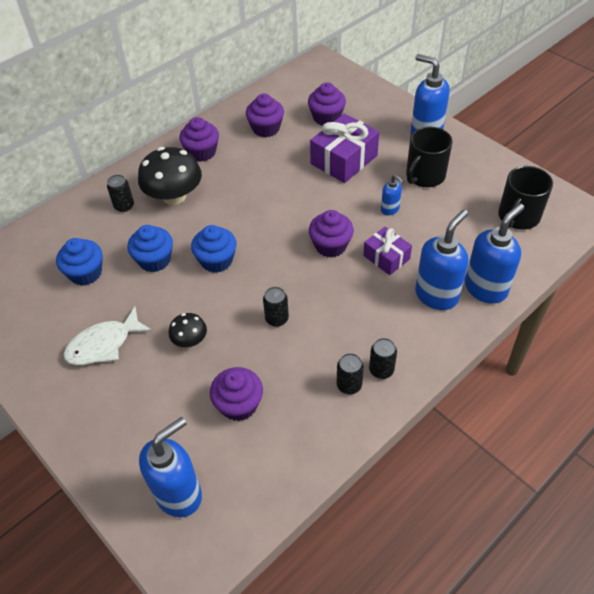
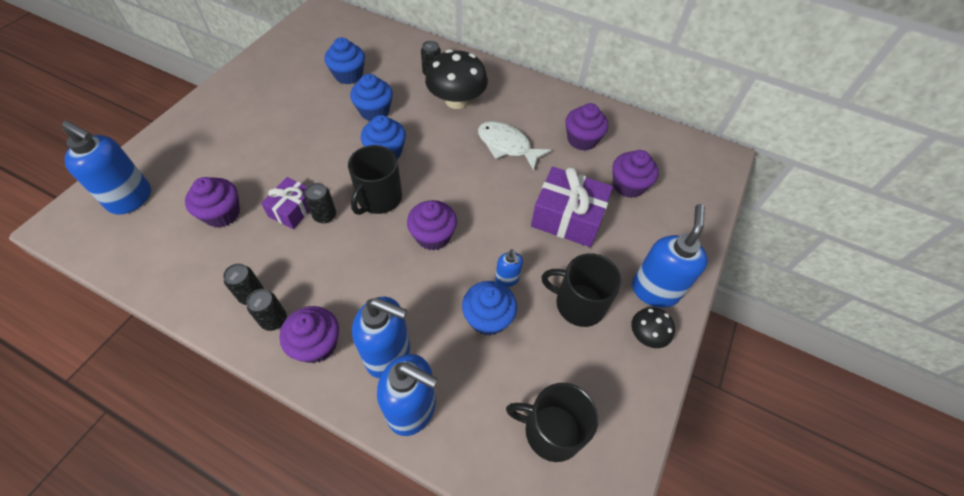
camera: 65 degrees right, 5 degrees up
(104, 344) = (275, 109): white fish -> white fish (507, 146)
(190, 340) = (289, 160): black mushroom -> black mushroom (647, 335)
(202, 152) = (523, 102): purple cupcake -> purple cupcake (316, 344)
(272, 275) = (379, 198): none -> black mug
(386, 257) = (432, 291): purple gift -> purple gift (293, 209)
(390, 209) = (507, 279): blue soap dispenser -> blue soap dispenser turned 45 degrees counterclockwise
(421, 229) = (488, 318): none -> blue cupcake

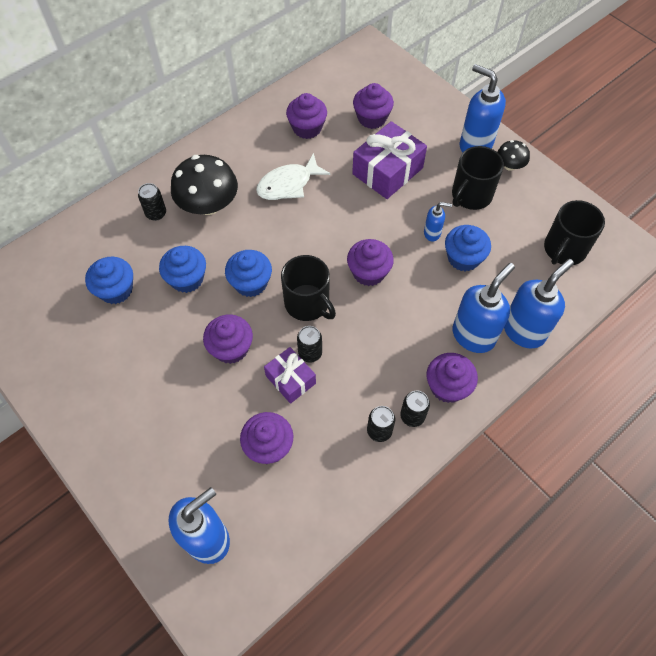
camera: 65 degrees left, 5 degrees up
(314, 159) = (231, 348): none -> purple cupcake

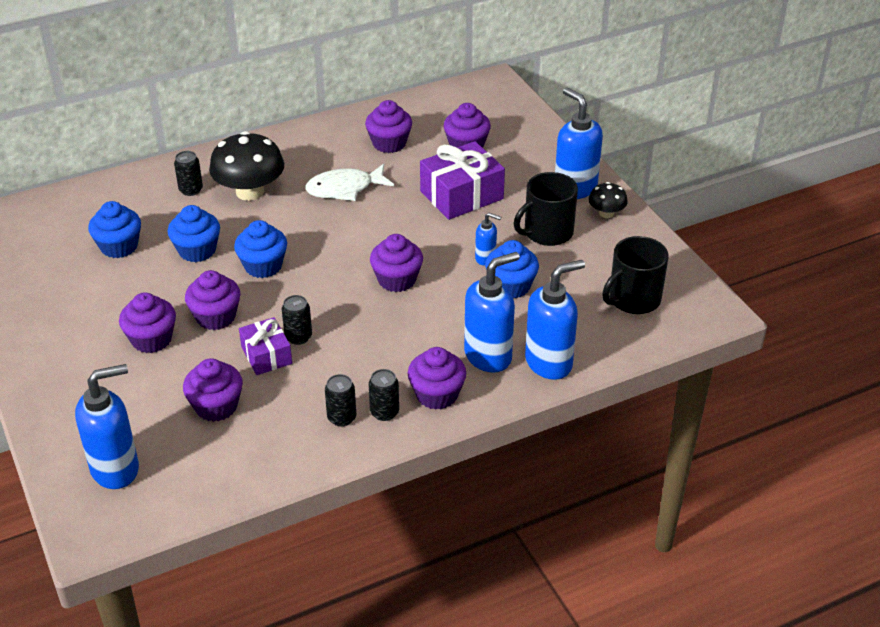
camera: 15 degrees right, 20 degrees down
(184, 386) = (151, 339): none -> purple cupcake
(307, 303) = (316, 294): black mug -> none

